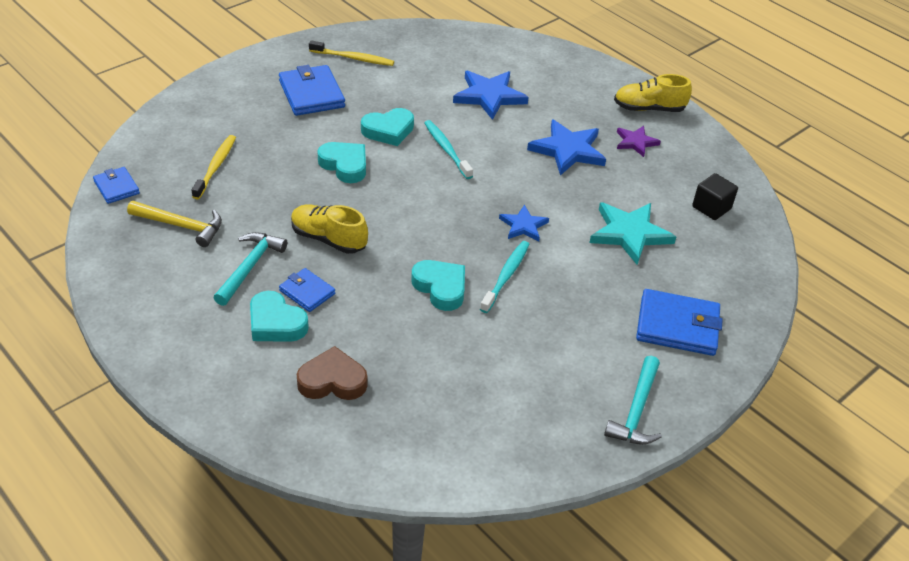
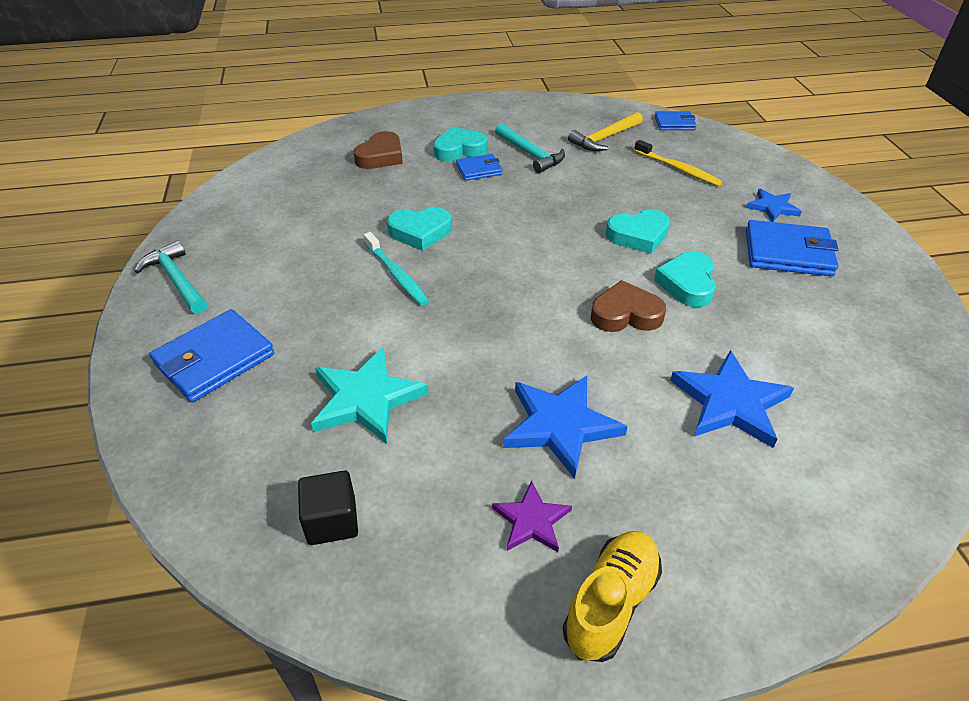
camera: 125 degrees right, 0 degrees up
(328, 239) = (534, 196): yellow shoe -> none
(353, 58) = (868, 308): yellow toothbrush -> none
(446, 150) = (625, 314): turquoise toothbrush -> brown heart
(523, 226) = (453, 317): blue star -> blue star (772, 207)

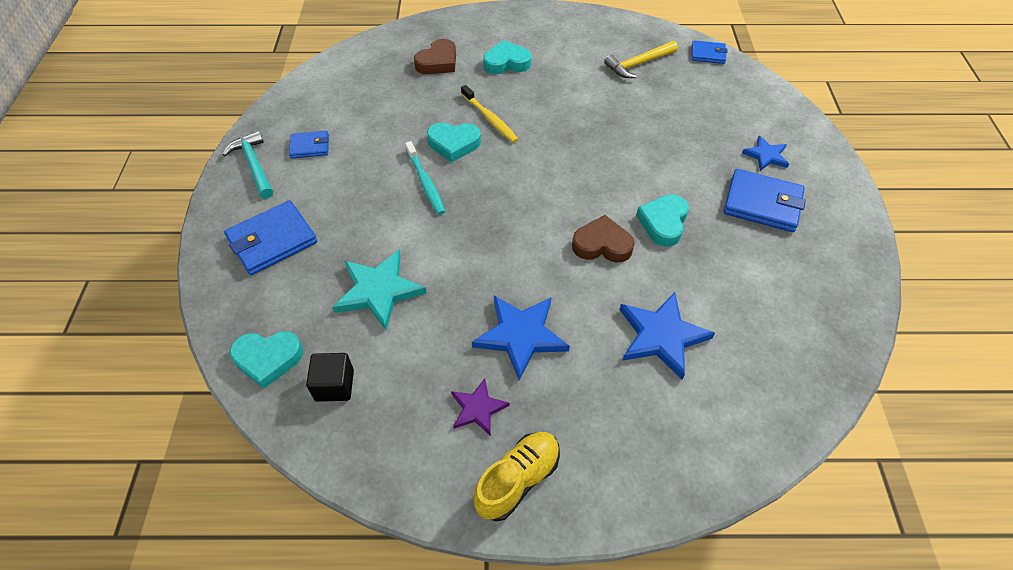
camera: 10 degrees right, 10 degrees up
(479, 170) = (518, 86): blue wallet -> blue wallet (310, 146)
(530, 154) = (567, 74): turquoise hammer -> none
(638, 235) = (636, 170): turquoise heart -> turquoise heart (268, 359)
(677, 168) = (694, 104): yellow toothbrush -> yellow toothbrush (490, 118)

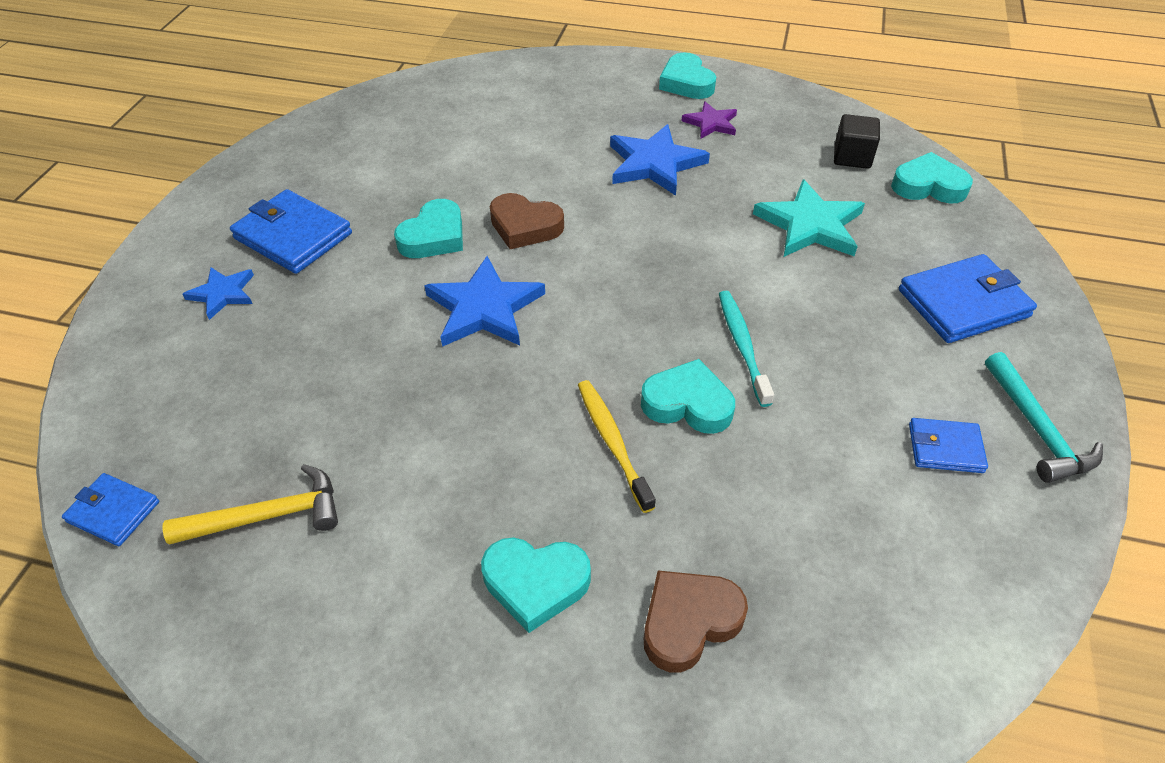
camera: 165 degrees left, 5 degrees down
(518, 480) = (686, 83): yellow shoe -> turquoise heart
(661, 336) = (511, 142): blue star -> blue star (484, 308)

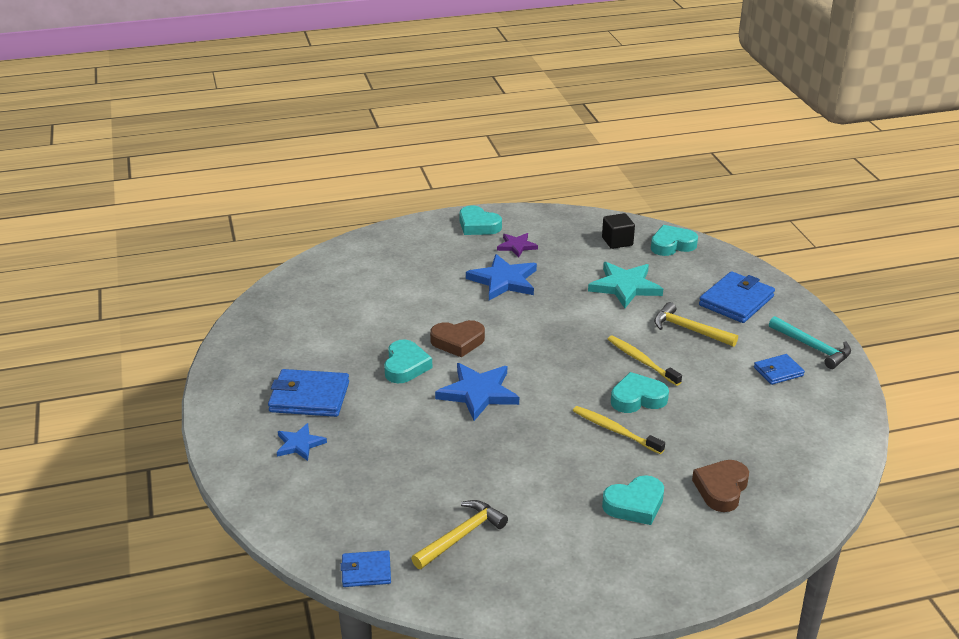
camera: 30 degrees left, 15 degrees down
(742, 346) = (642, 361): turquoise toothbrush -> yellow toothbrush
(853, 323) = (689, 330): none -> yellow hammer

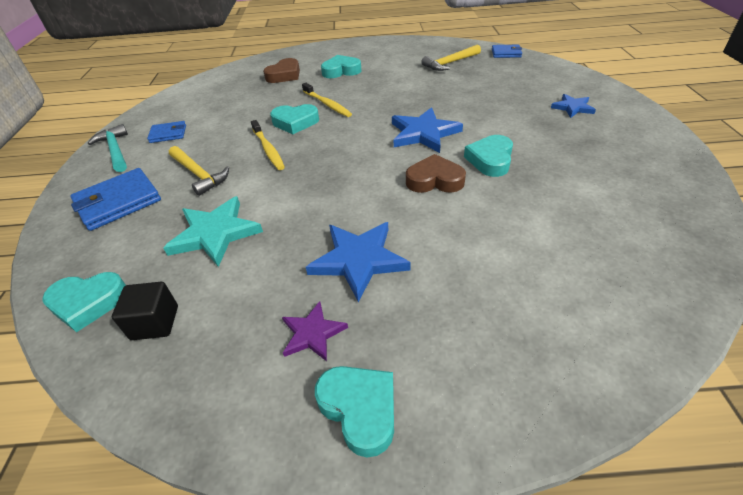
camera: 165 degrees left, 10 degrees up
(309, 397) = (579, 139): blue wallet -> none

